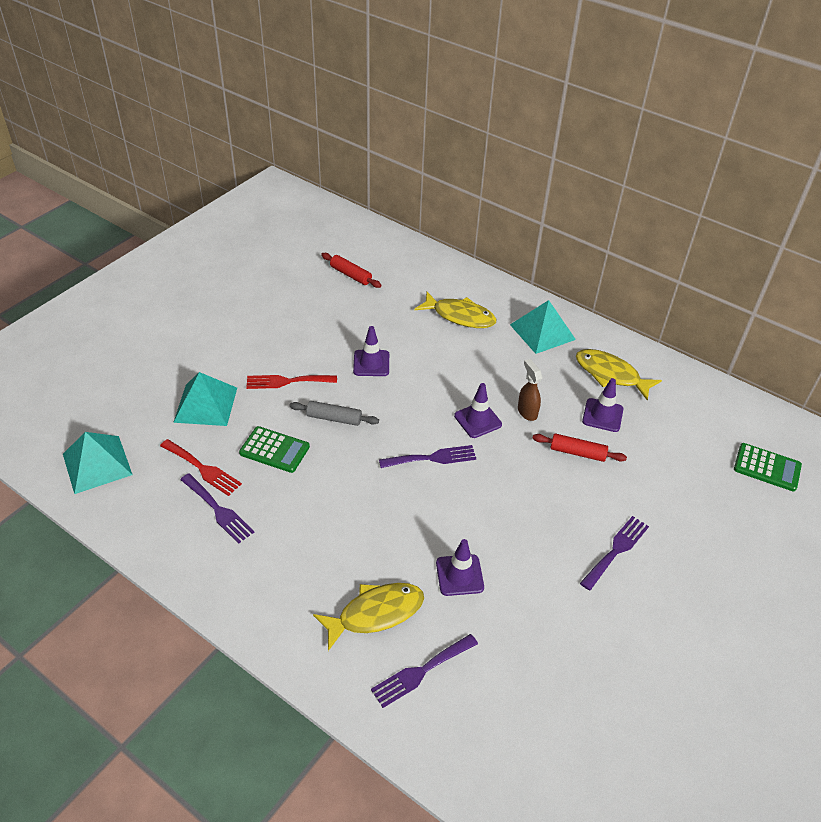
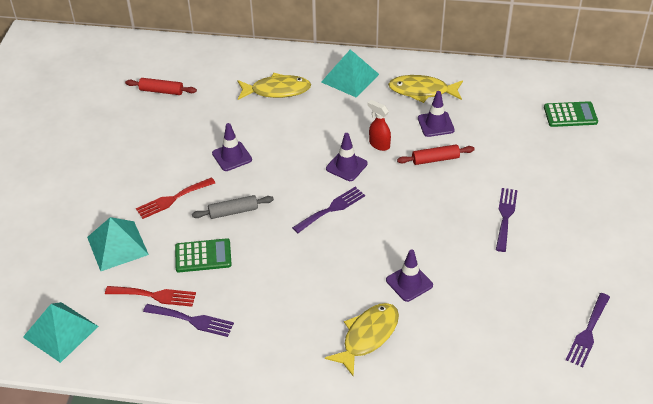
camera: 25 degrees left, 0 degrees up
(421, 672) = (427, 359): purple fork -> purple fork (588, 332)
(527, 412) = (379, 144): brown spray bottle -> red spray bottle

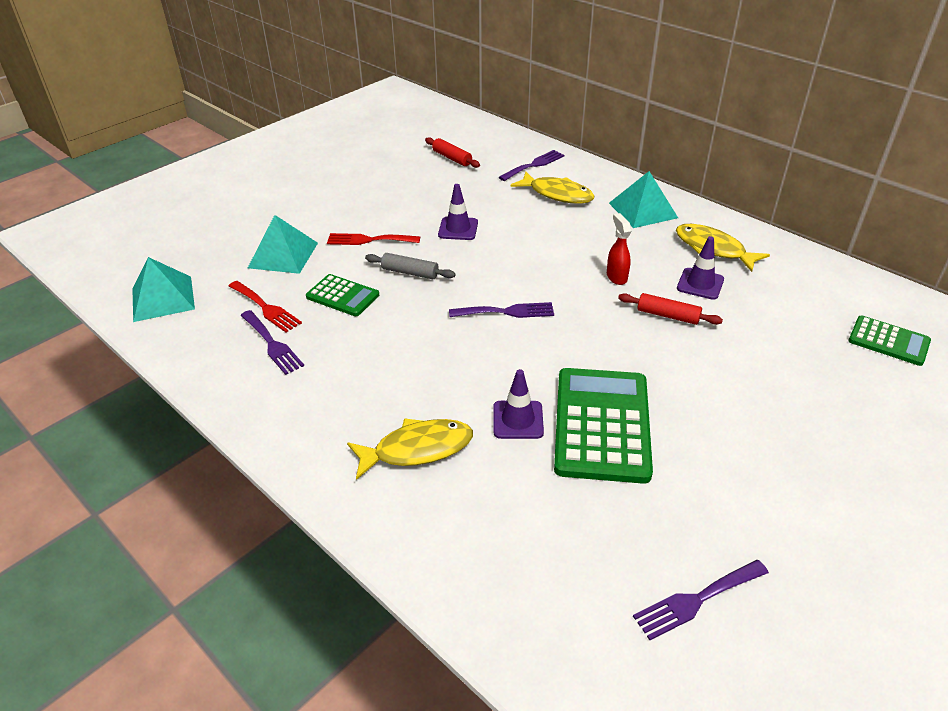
camera: 35 degrees right, 5 degrees down
(346, 166) = (561, 281): purple traffic cone -> none
(459, 258) = (601, 424): none -> green calculator
(505, 216) = (702, 408): purple fork -> purple fork (534, 165)

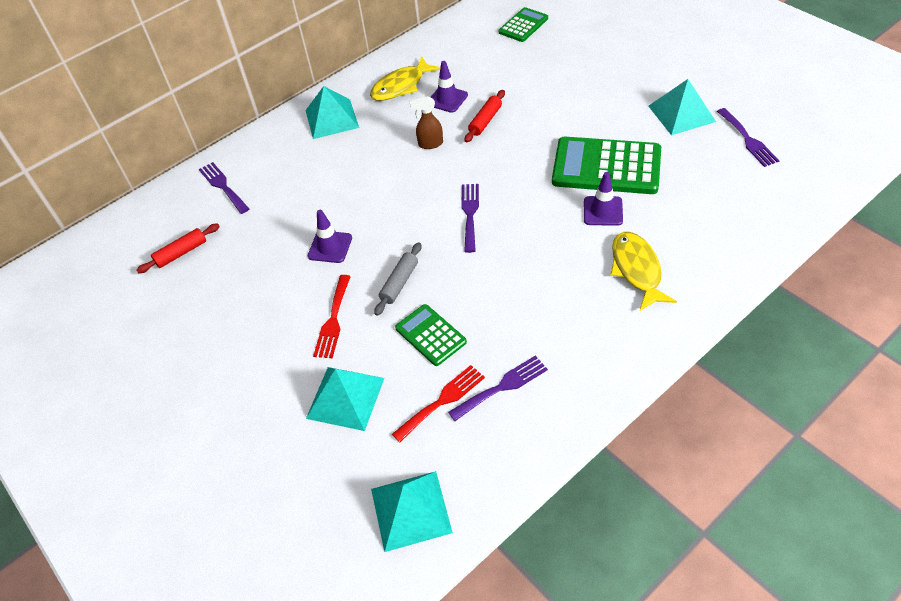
camera: 80 degrees left, 10 degrees up
(342, 296) = (430, 335): green calculator -> green calculator turned 75 degrees counterclockwise
(557, 194) = (287, 172): yellow fish -> none
(616, 277) = (430, 144): red spray bottle -> brown spray bottle
(740, 514) = (681, 113): none -> turquoise pyramid

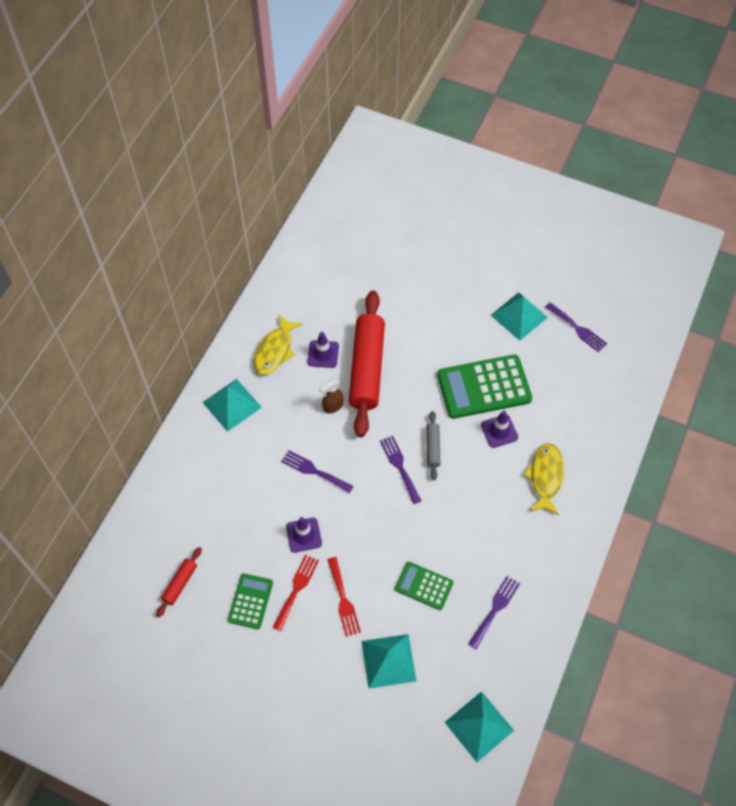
camera: 30 degrees left, 10 degrees up
(223, 186) = (175, 506): purple fork -> purple fork (314, 471)
(399, 283) = (377, 549): grey rolling pin -> grey rolling pin (432, 448)
(442, 401) = (459, 636): red fork -> red fork (296, 589)
(485, 121) = (367, 368): red rolling pin -> red rolling pin, size x2.28
(523, 25) = (349, 252): green calculator -> green calculator (250, 601)
(637, 270) = (545, 477): yellow fish -> yellow fish turned 45 degrees clockwise

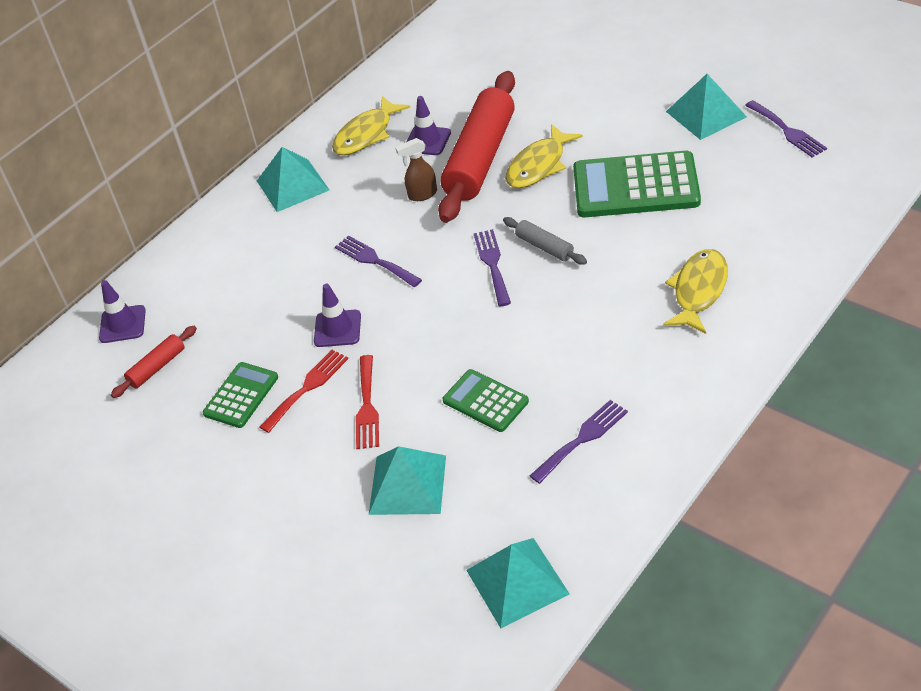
camera: 20 degrees right, 15 degrees down
(411, 372) = (539, 165): none -> yellow fish
(432, 448) = (544, 247): grey rolling pin -> grey rolling pin turned 60 degrees counterclockwise
(499, 431) = (644, 235): purple traffic cone -> purple traffic cone (122, 324)

